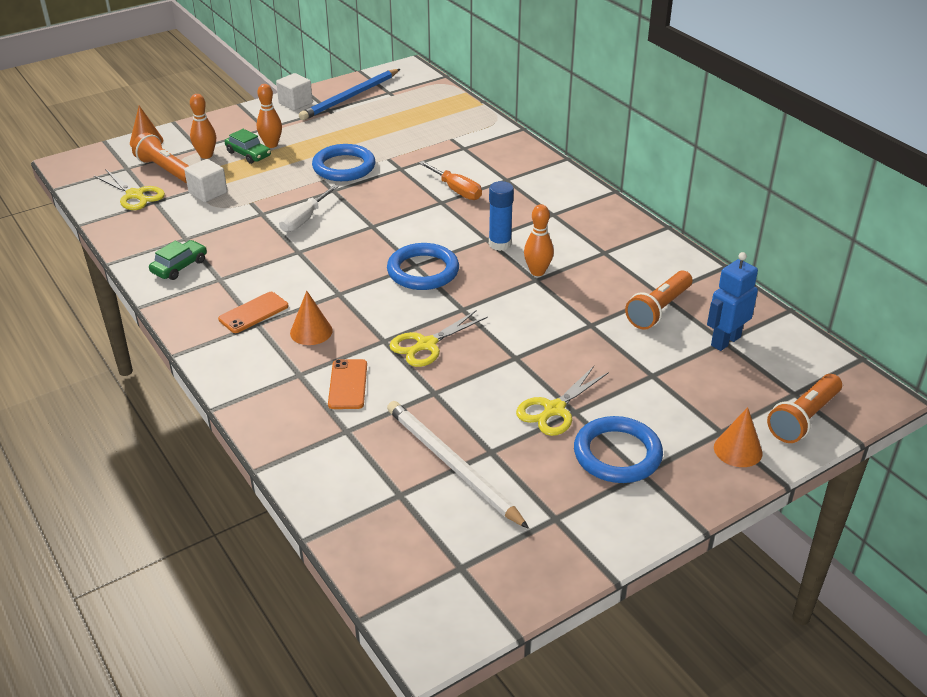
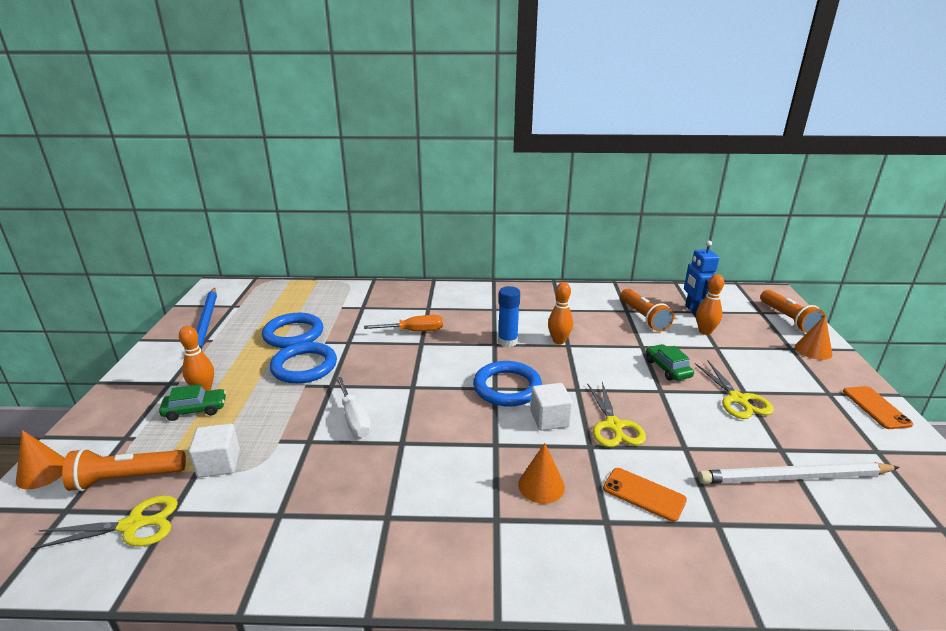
camera: 55 degrees left, 10 degrees down
(179, 266) = (327, 542): green car -> green car (667, 368)
(206, 155) = (149, 438): orange bowling pin -> orange bowling pin (705, 331)
(253, 313) = (474, 514): orange phone -> orange phone (876, 407)
(295, 103) = (162, 352): white cube -> white cube (549, 419)
(617, 454) = (803, 394): blue ring -> blue ring (293, 334)

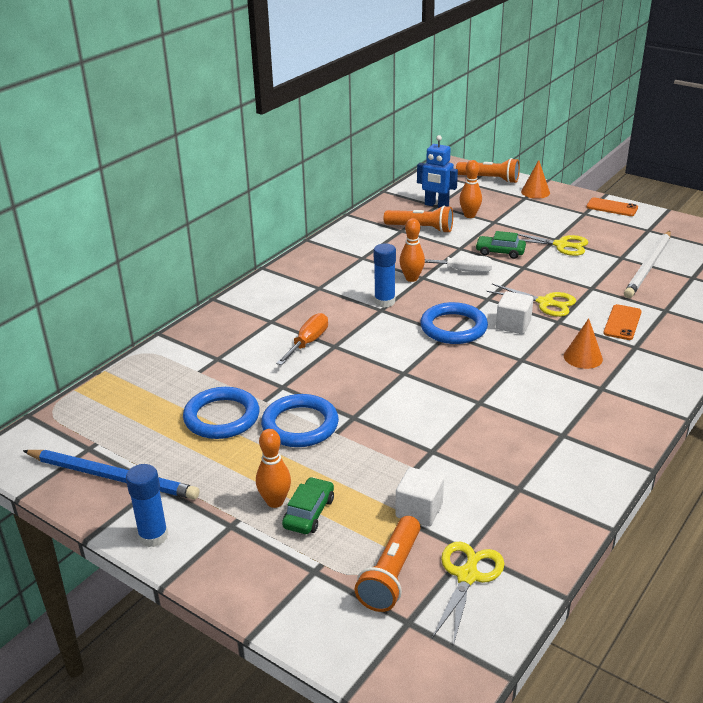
camera: 55 degrees left, 5 degrees up
(43, 472) = (325, 638): orange cone -> none
(148, 359) = (153, 536): none -> blue glue stick
(354, 419) = (423, 417): white screwdriver -> white screwdriver (461, 271)
(644, 494) = (622, 322): orange phone -> orange phone turned 45 degrees counterclockwise

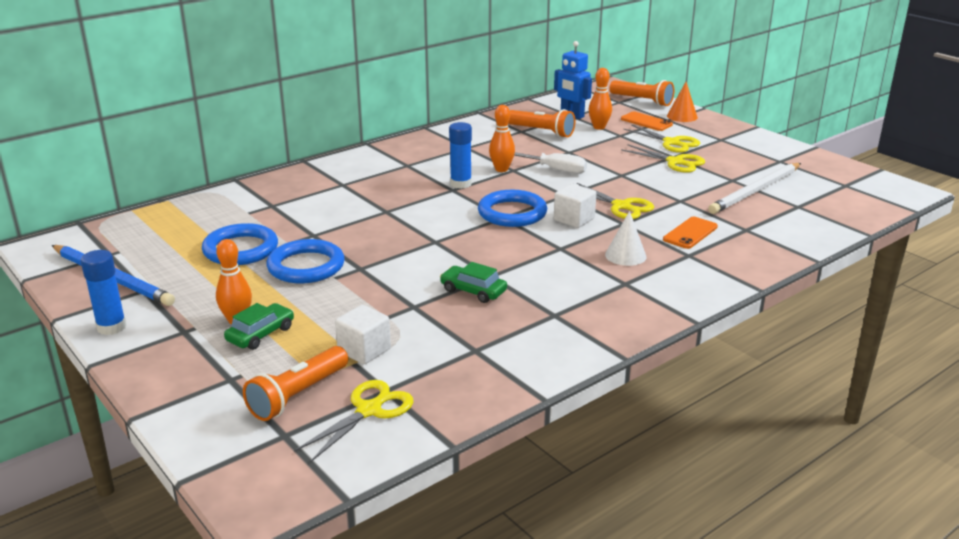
camera: 15 degrees right, 5 degrees down
(308, 342) = (363, 205): orange screwdriver -> none
(500, 252) = (607, 160): green car -> green car (473, 291)
(545, 224) = (671, 143): none -> yellow scissors
(583, 357) = (625, 255): orange cone -> white cone
(612, 207) = (754, 138): orange phone -> orange phone (646, 122)

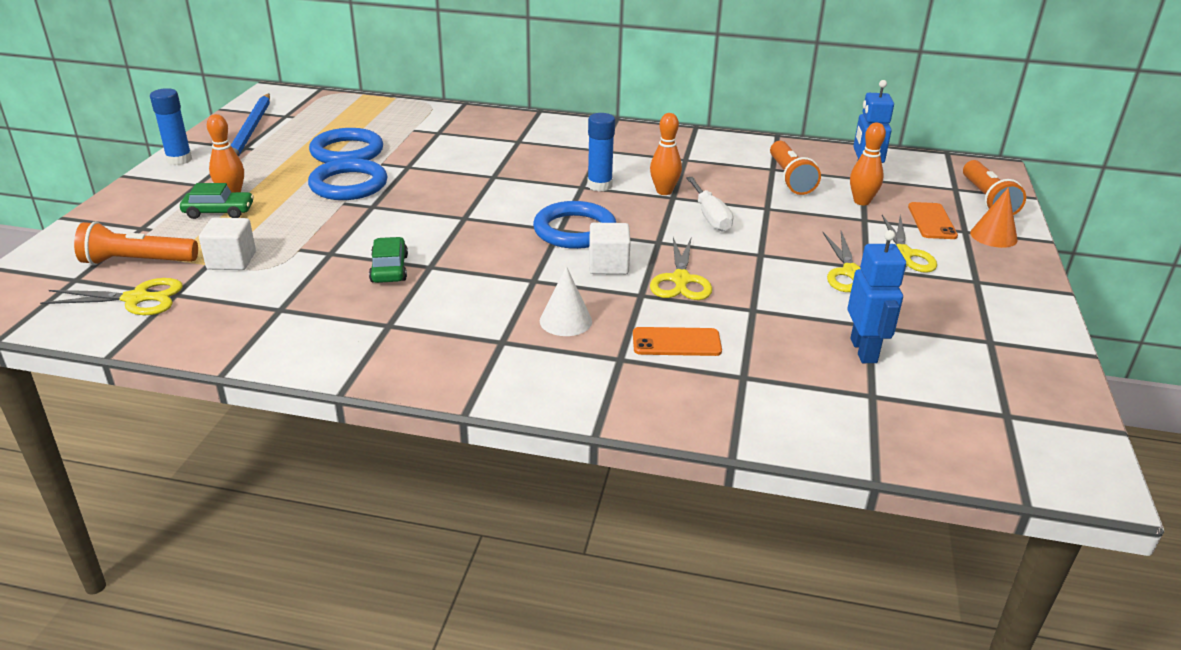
camera: 50 degrees right, 5 degrees up
(755, 191) = (864, 351): white pencil -> blue robot

